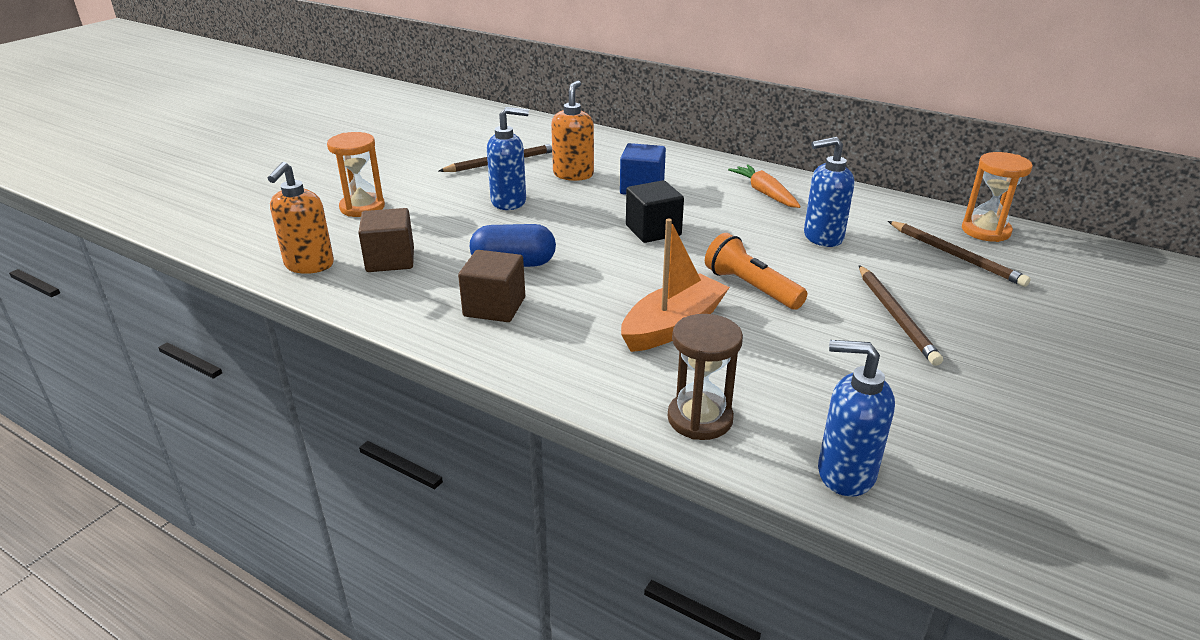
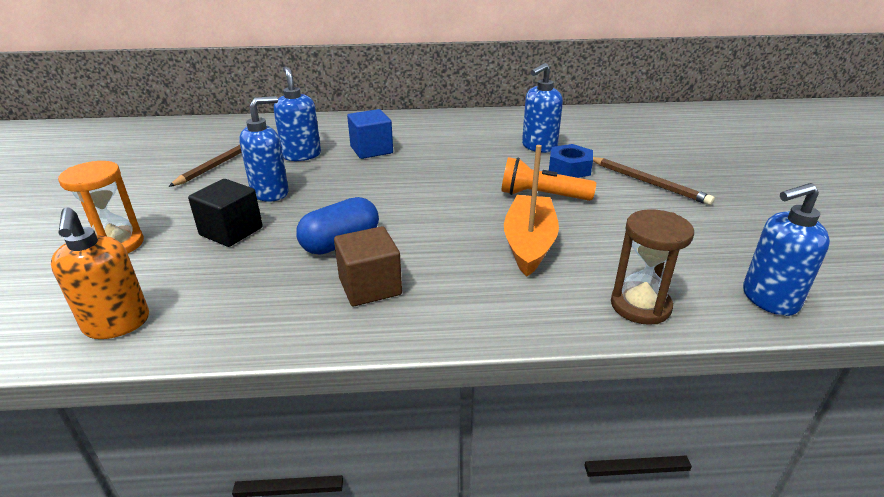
camera: 35 degrees left, 0 degrees up
(390, 260) = (210, 284): brown cube -> none
(573, 174) = (301, 155): orange soap dispenser -> blue soap dispenser
(653, 230) = (421, 178): black cube -> black cube (231, 231)
(765, 193) = (464, 129): orange carrot -> none
(824, 271) = (569, 168): none -> blue nut
(955, 256) = (625, 134): brown pencil -> none
(985, 231) = (619, 115): orange hourglass -> none

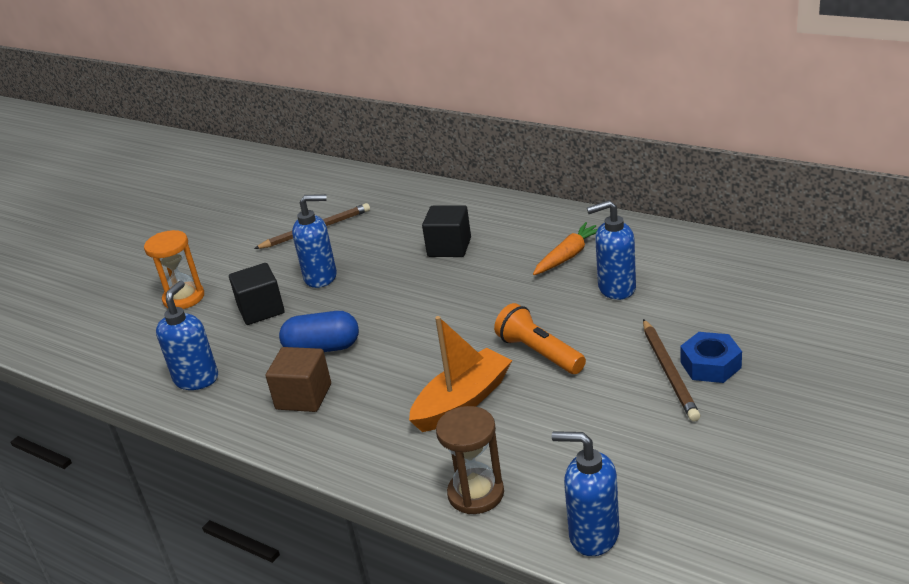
camera: 40 degrees right, 0 degrees up
(117, 324) = (138, 368): orange soap dispenser -> none
(301, 155) = (384, 238): blue soap dispenser -> blue soap dispenser (196, 379)
(371, 150) = (449, 247): blue cube -> black cube
(476, 137) = (568, 256): none -> orange carrot
(569, 168) = (611, 327): blue nut -> blue nut (710, 365)

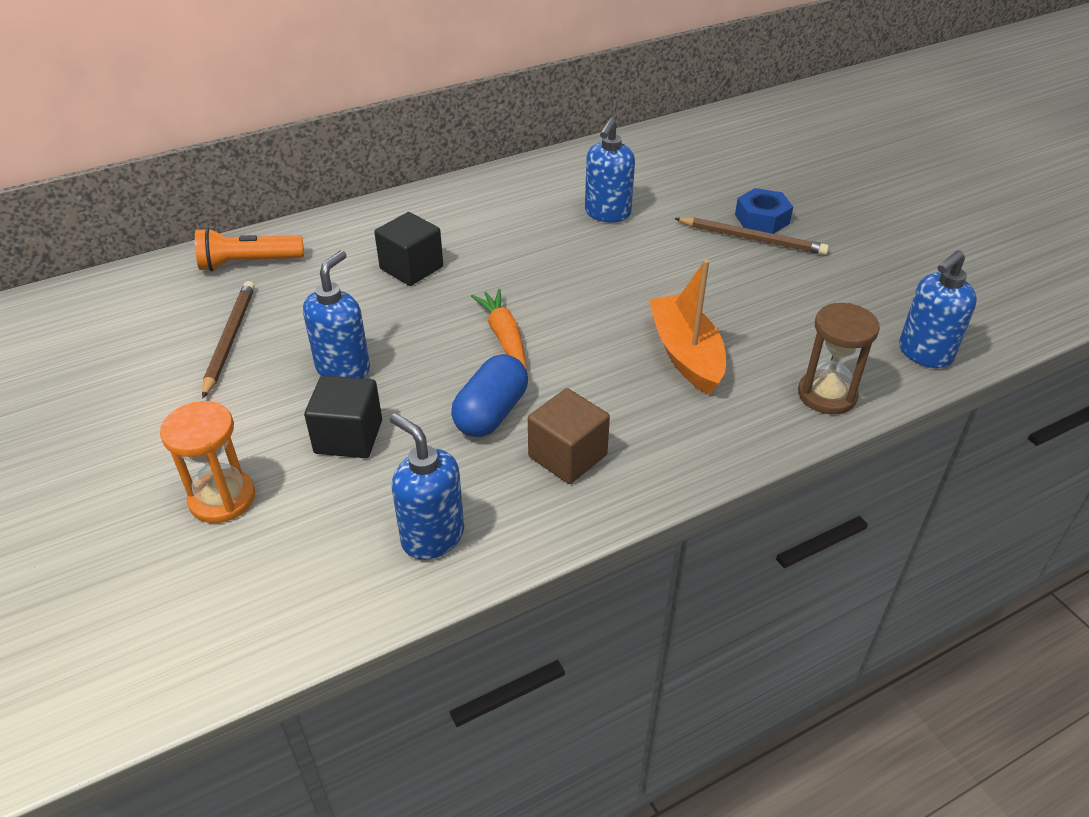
camera: 65 degrees left, 10 degrees up
(539, 353) = (657, 286): orange flashlight -> orange flashlight (248, 263)
(568, 256) = (524, 214): orange carrot -> orange carrot (504, 337)

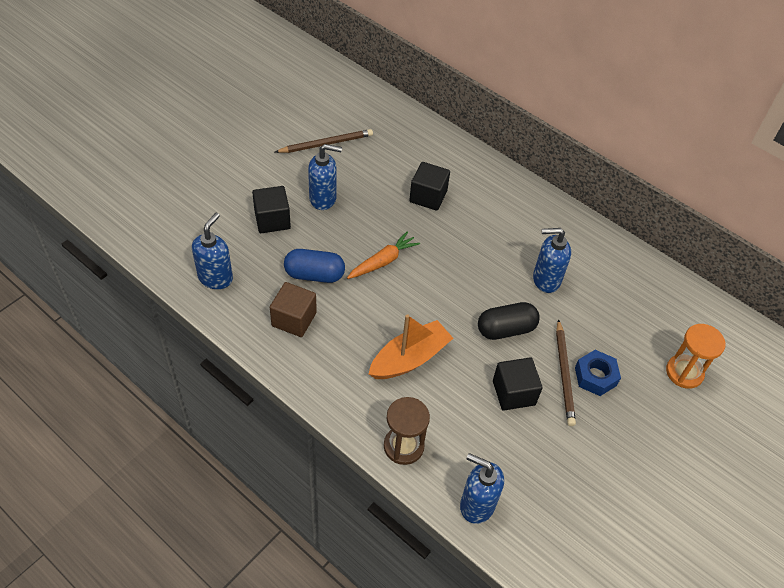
camera: 65 degrees right, 10 degrees up
(222, 498) = (213, 189): orange hourglass -> orange hourglass (684, 372)
(248, 263) = (394, 124): orange flashlight -> none
(670, 263) = (506, 329): none -> black capsule
(767, 282) = (513, 393): none -> black cube

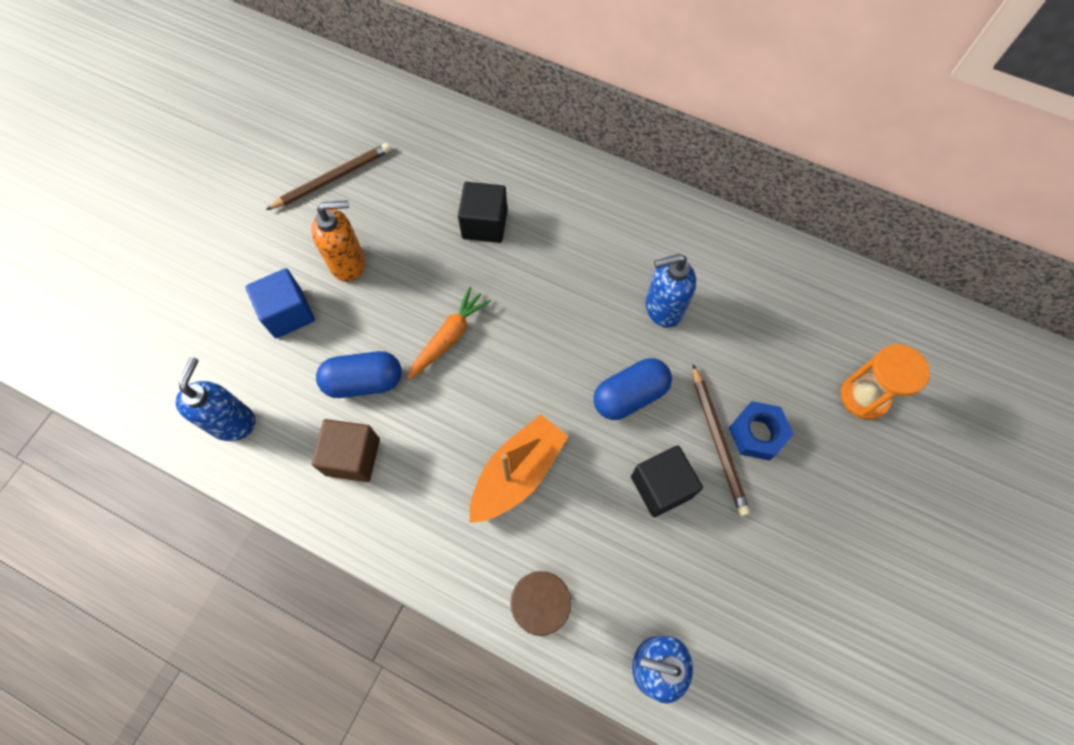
camera: 10 degrees left, 15 degrees up
(272, 220) = (288, 313): black cube -> blue cube
(323, 199) = (348, 263): blue soap dispenser -> orange soap dispenser
(506, 329) = (630, 395): black capsule -> blue capsule

